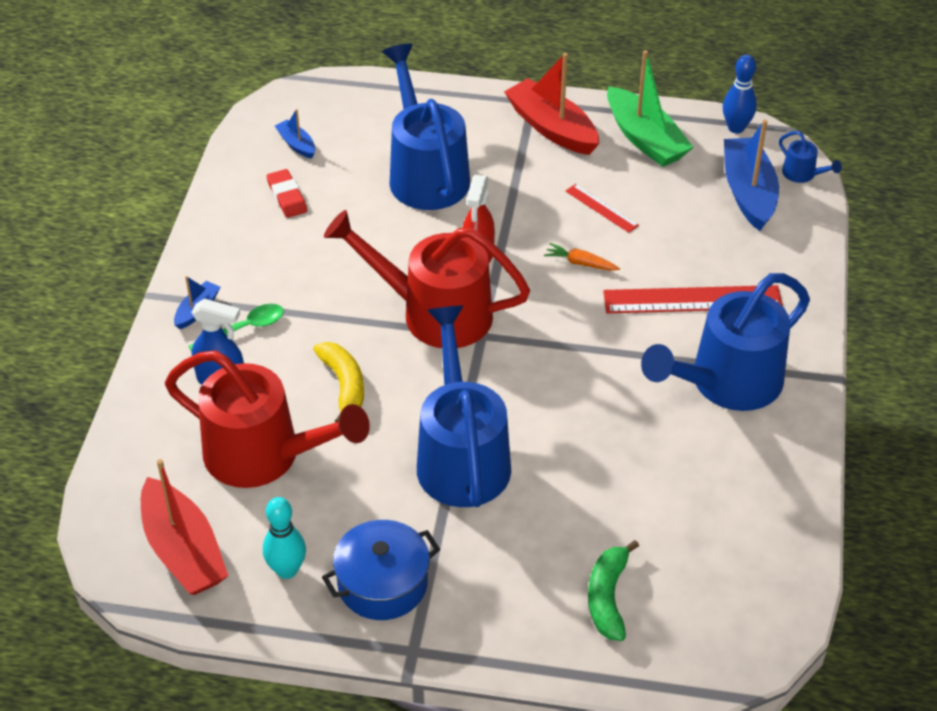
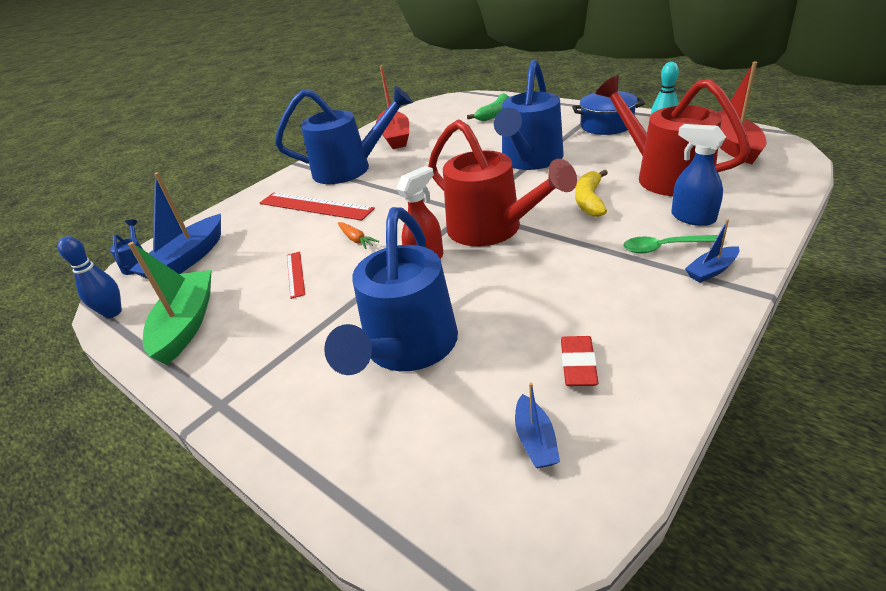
camera: 145 degrees left, 10 degrees down
(551, 128) = (242, 362): red boat -> red boat (395, 137)

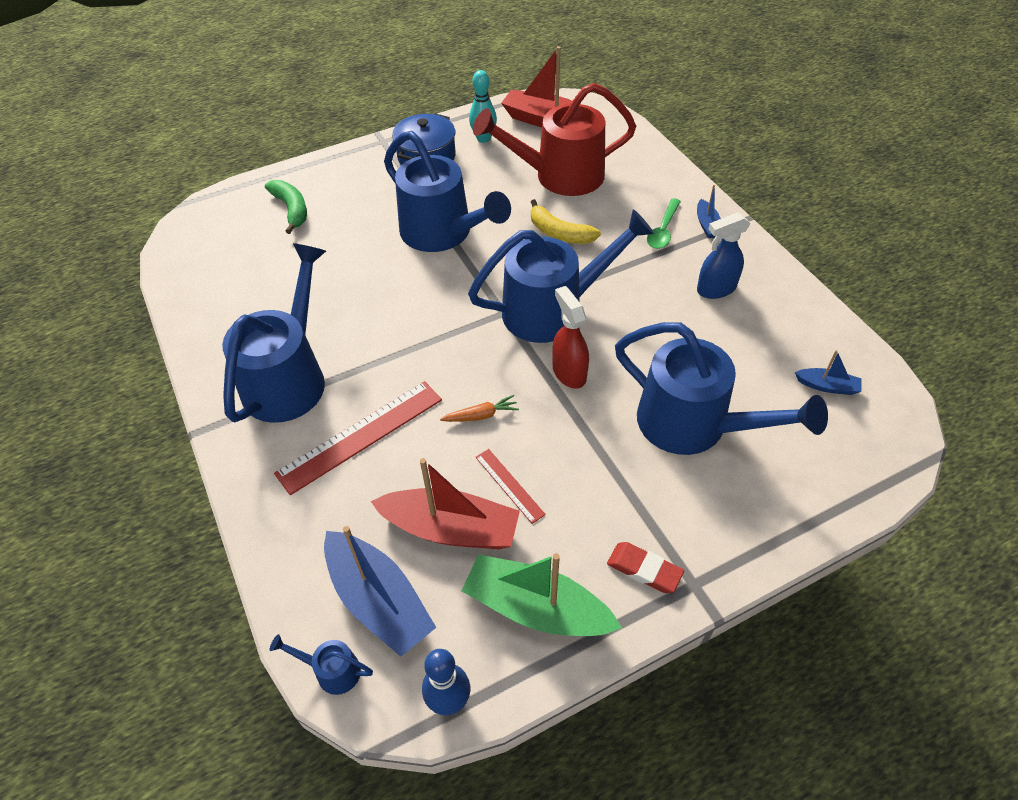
camera: 70 degrees left, 15 degrees up
(295, 274) = (509, 485): red ruler -> red ruler turned 45 degrees clockwise
(395, 137) = (243, 310): red boat -> red boat (451, 529)
(493, 230) = (554, 309): red watering can -> blue watering can
(578, 364) = (767, 335): red eraser -> red eraser (644, 569)
(692, 218) = (635, 197): blue spray bottle -> blue spray bottle (716, 289)

